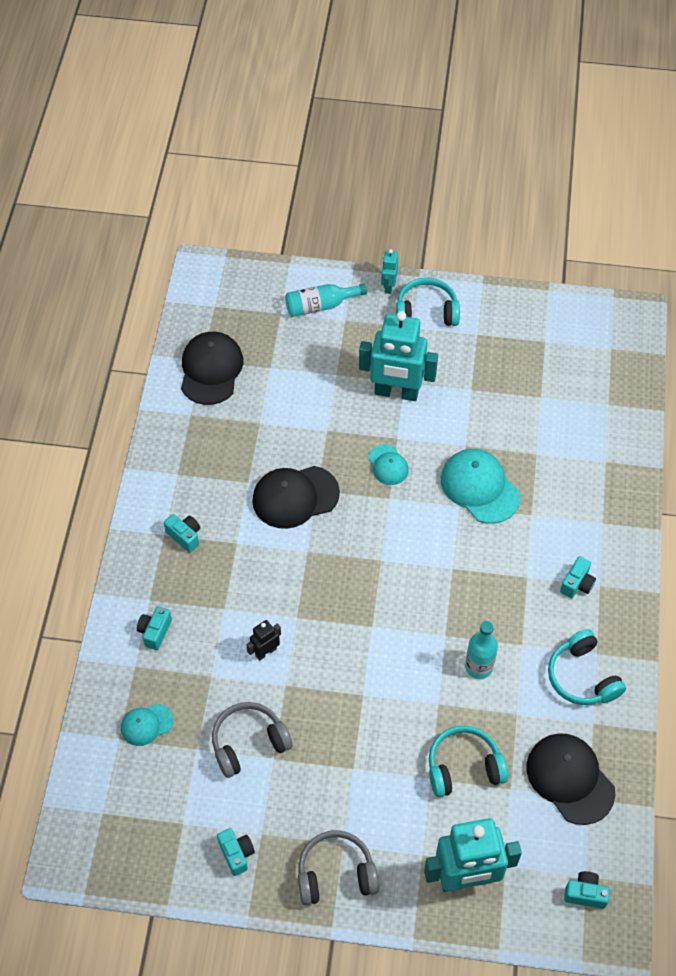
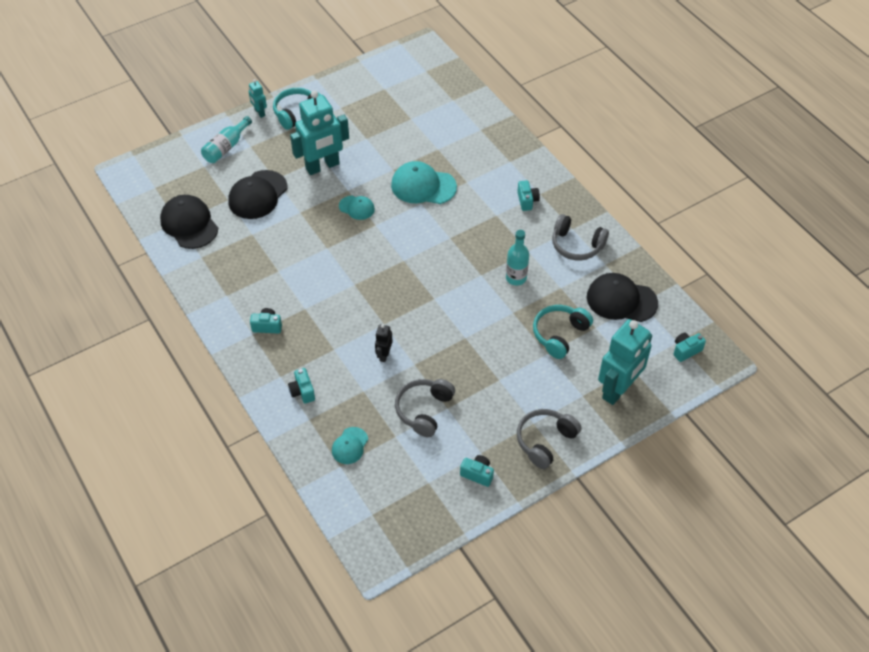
camera: 40 degrees left, 5 degrees down
(295, 497) = (316, 260): black cap -> black cap (257, 195)
(582, 677) = (576, 245): turquoise headphones -> grey headphones

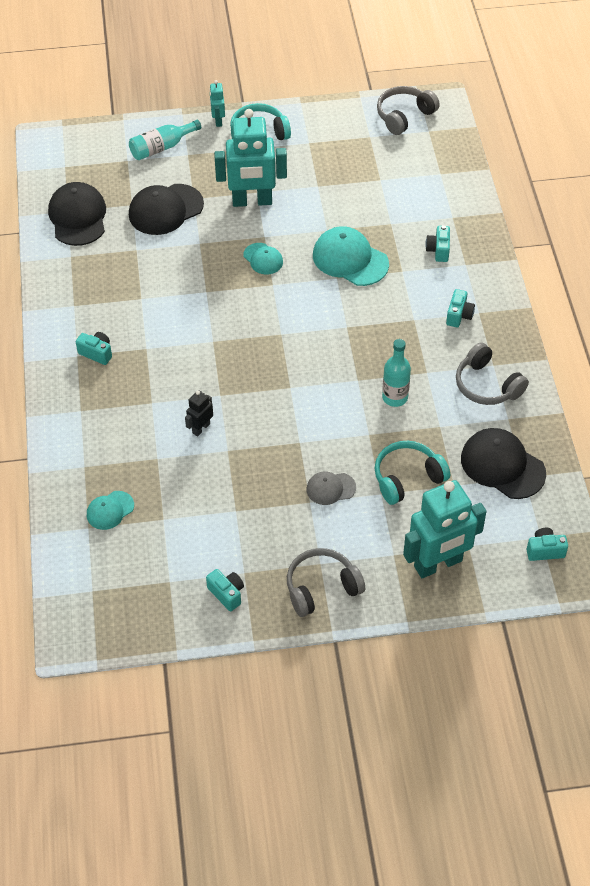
camera: 25 degrees right, 0 degrees up
(302, 391) = (94, 435): turquoise camera -> turquoise camera (438, 250)
(424, 410) = (209, 503): grey headphones -> grey headphones (404, 116)
(508, 364) = (330, 488): none -> grey cap

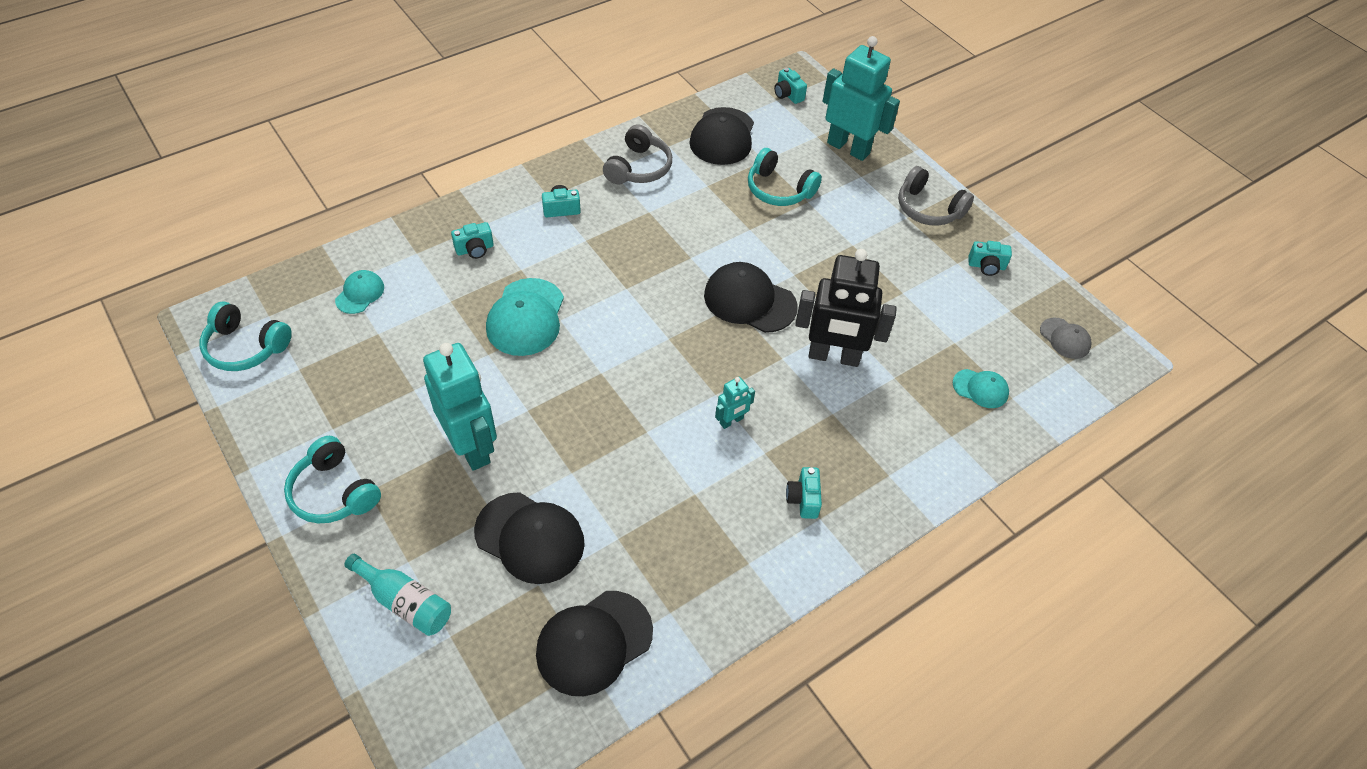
camera: 120 degrees left, 0 degrees up
(201, 428) = (833, 356): black robot -> black robot, size x2.20
(218, 121) = (321, 554): turquoise robot -> turquoise robot (731, 421)
(227, 594) = (986, 266): turquoise camera -> turquoise camera turned 105 degrees counterclockwise
(263, 259) = (565, 397): turquoise cap -> turquoise cap (360, 293)
(288, 399) = (749, 301): none -> black cap
(330, 488) = (828, 235): grey cap -> grey cap (1065, 338)
(395, 397) = (694, 224): turquoise bottle -> none
(404, 116) = (246, 347): grey headphones -> turquoise headphones

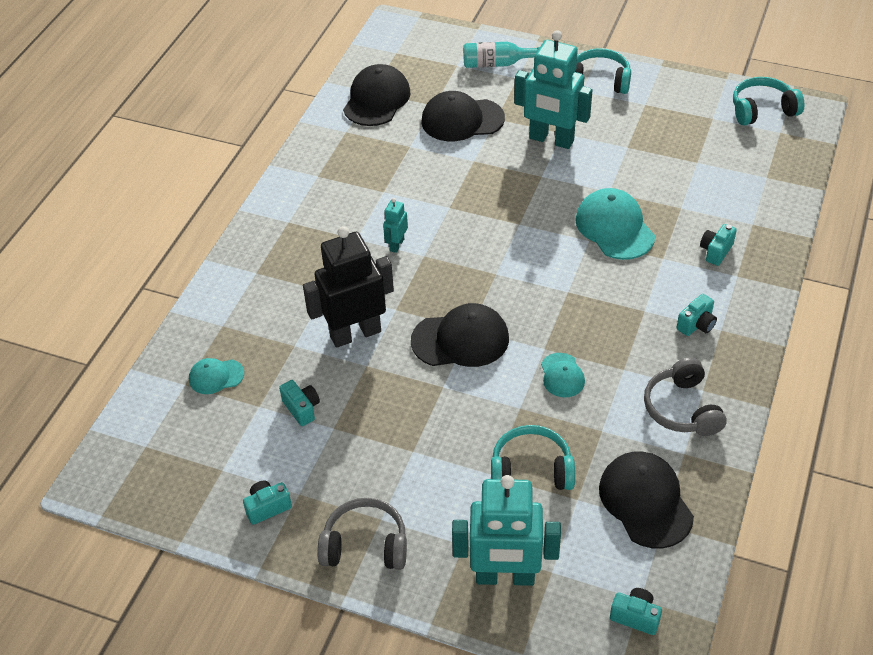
camera: 150 degrees right, 5 degrees down
(360, 293) = (746, 176): turquoise cap -> turquoise cap (562, 375)
(803, 499) = (307, 226): turquoise camera -> turquoise camera (302, 408)
(1065, 338) = (156, 470): grey cap -> none

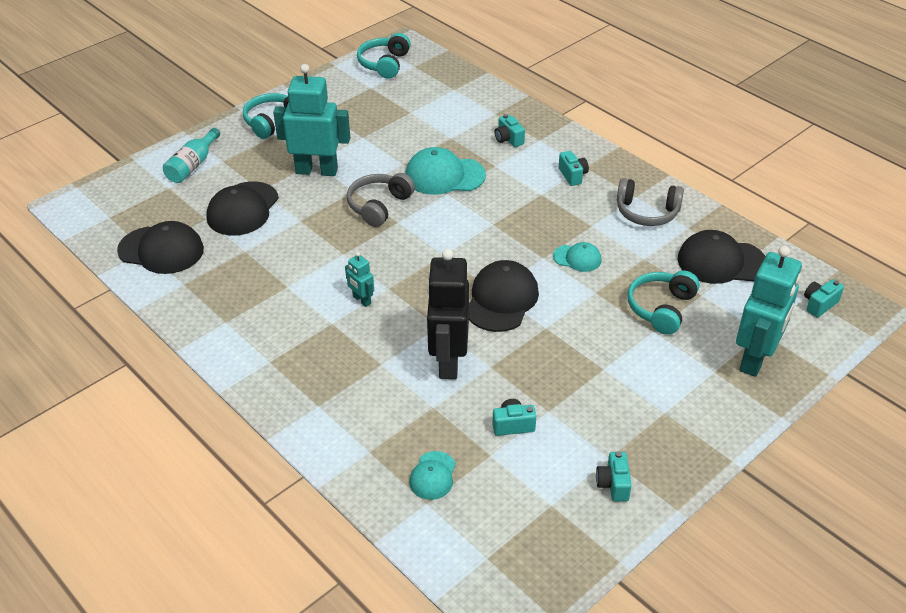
camera: 65 degrees left, 5 degrees down
(365, 545) = (687, 431): grey headphones -> grey headphones (379, 206)
(377, 100) = (161, 250): black cap -> black cap turned 150 degrees clockwise
(551, 140) = (317, 170): turquoise robot -> turquoise robot turned 135 degrees counterclockwise

